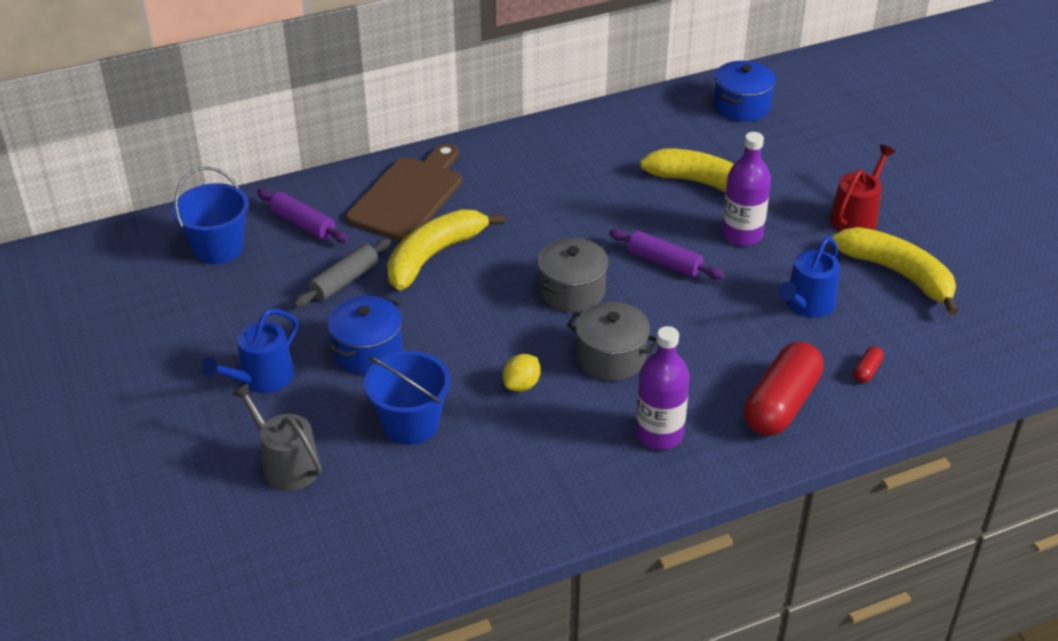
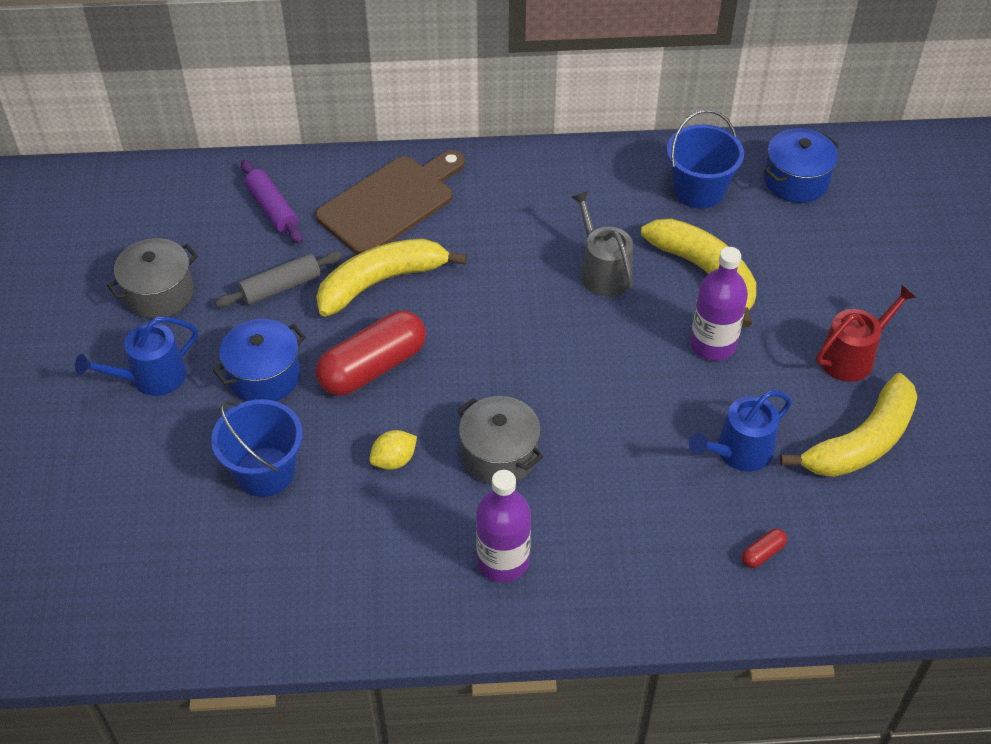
camera: 20 degrees right, 10 degrees up
(218, 248) = (180, 215): blue bucket -> blue bucket (699, 190)
(286, 464) = (129, 481): grey watering can -> grey watering can (602, 271)
(572, 291) = (499, 363): grey pot -> grey pot (159, 293)
(664, 262) = (612, 355): purple rolling pin -> none
(781, 404) = (648, 565): red capsule -> red capsule (373, 367)
(898, 274) = (861, 442): yellow banana -> yellow banana turned 75 degrees clockwise

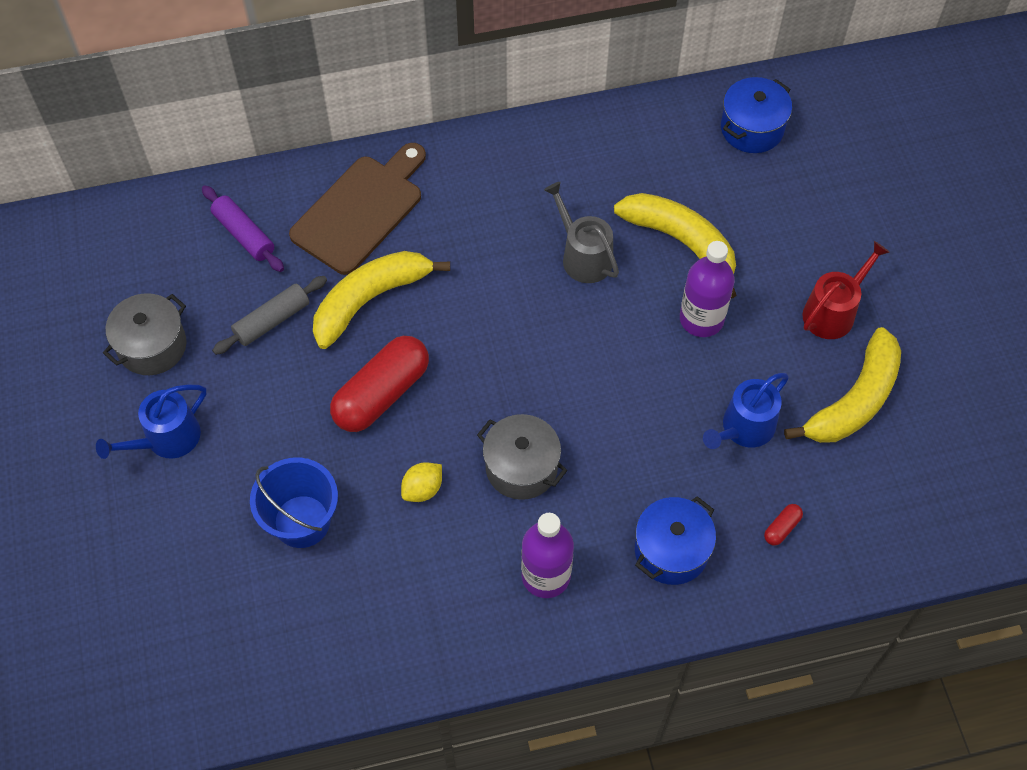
camera: 10 degrees left, 10 degrees up
(264, 376) = (278, 420): blue pot -> blue pot (671, 550)
(699, 190) = (660, 152): blue bucket -> none

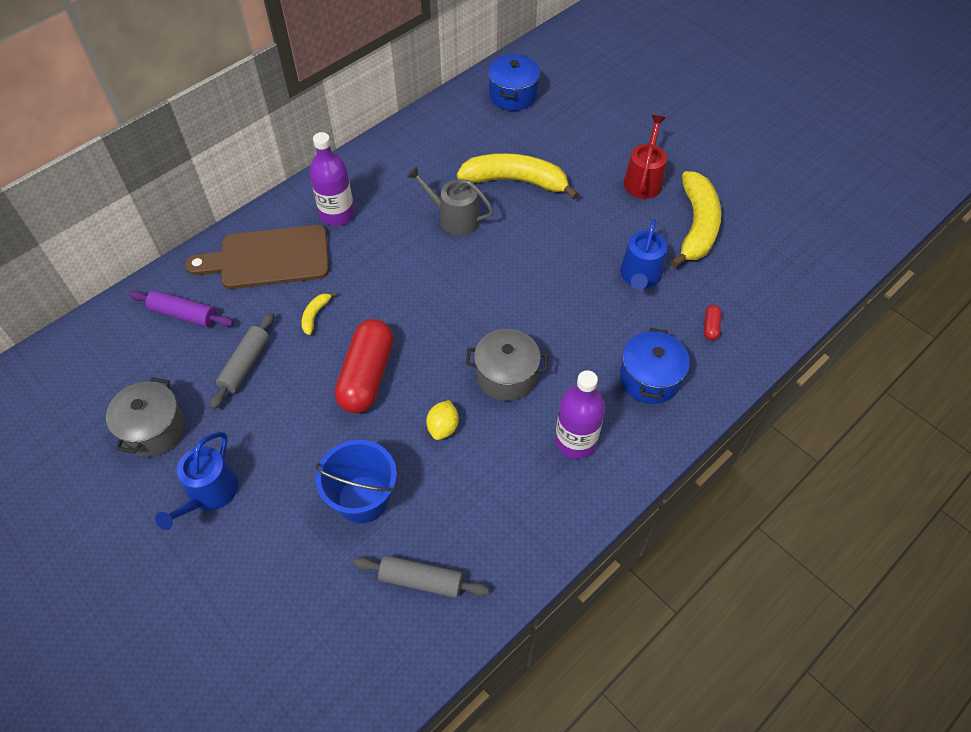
camera: 30 degrees left, 5 degrees down
(307, 631) = (421, 580): none -> grey rolling pin
(361, 210) = (268, 258): brown cutting board -> brown cutting board turned 105 degrees counterclockwise
(370, 300) = (315, 315): yellow banana -> yellow banana, size x0.42
(701, 319) = (563, 222): purple bottle -> purple bottle (337, 214)

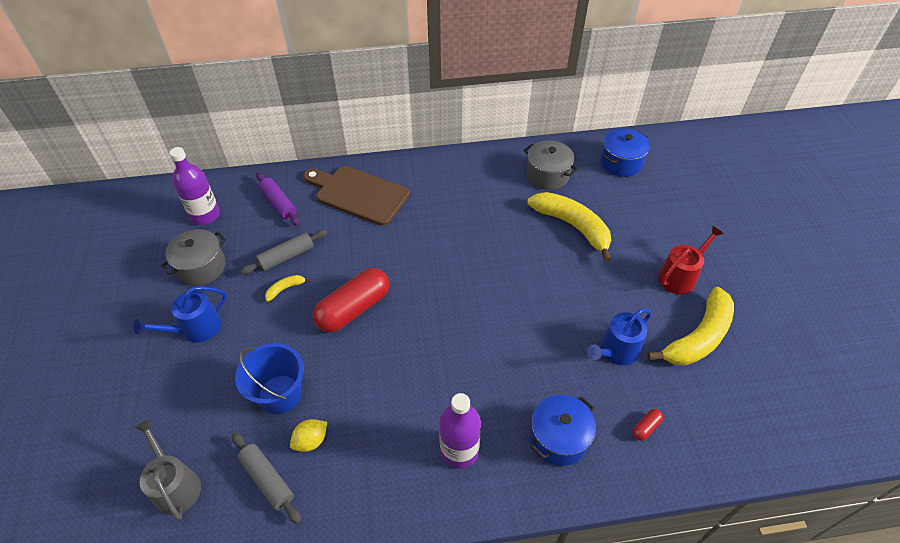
camera: 35 degrees right, 5 degrees down
(315, 315) = (355, 248): yellow banana -> yellow banana (285, 289)
(337, 214) = (426, 187): purple bottle -> purple bottle (205, 215)
(443, 427) = (373, 377): yellow lemon -> yellow lemon (311, 441)
(454, 218) = (504, 230): grey watering can -> grey watering can (175, 485)
(506, 376) = (448, 367): grey pot -> grey pot (547, 175)

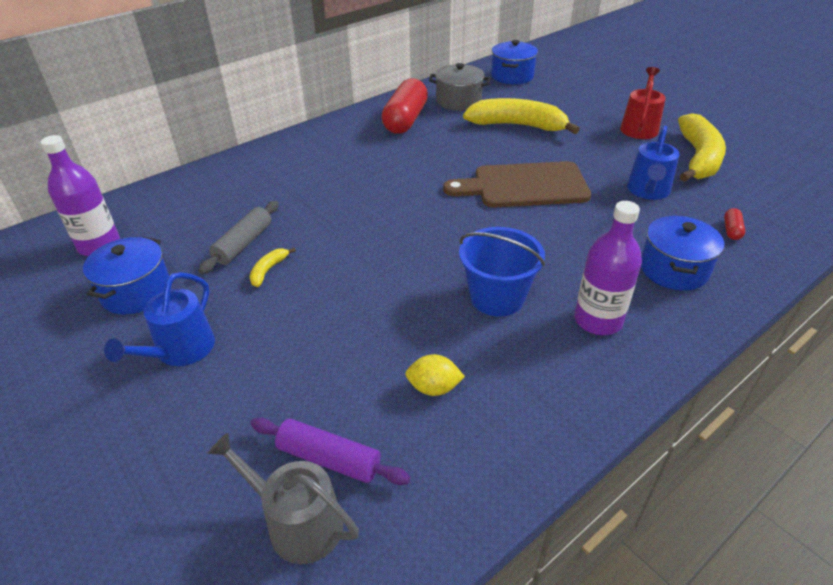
camera: 30 degrees left, 10 degrees down
(201, 267) = (136, 292): grey pot -> blue pot
(267, 480) = (417, 451): grey rolling pin -> none
(279, 204) = (191, 205): purple rolling pin -> purple rolling pin (329, 459)
(280, 394) = (353, 363): blue bucket -> blue bucket (497, 297)
(311, 441) = (434, 388): yellow lemon -> yellow lemon turned 75 degrees clockwise
(353, 309) = (367, 256): red capsule -> red capsule (405, 120)
(358, 194) = (281, 169): brown cutting board -> brown cutting board (524, 186)

